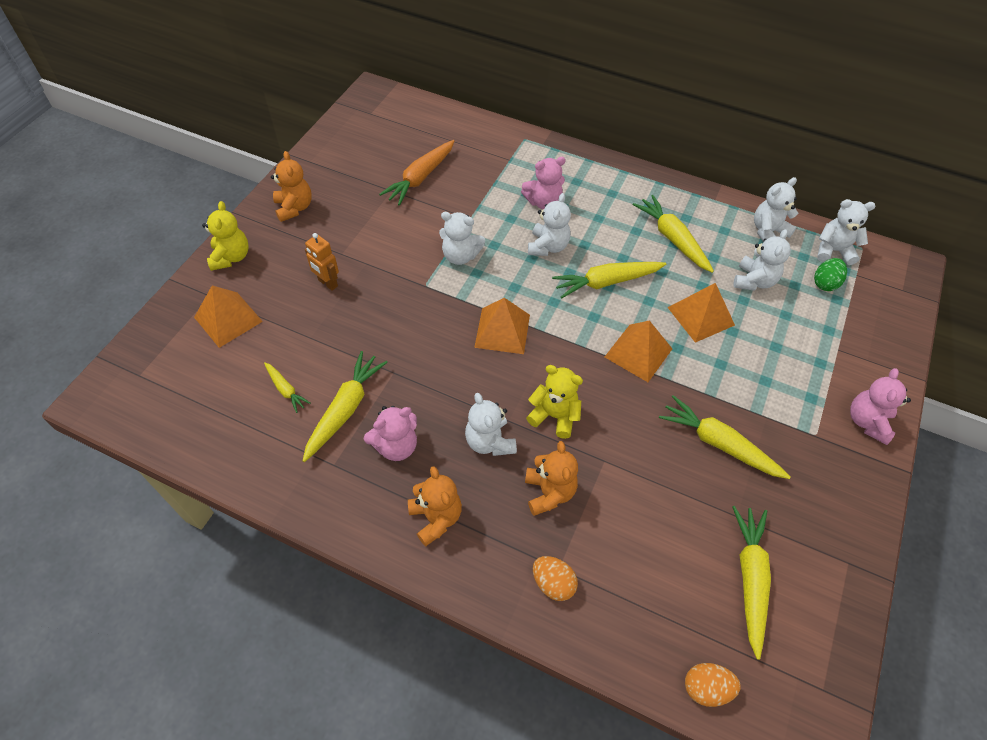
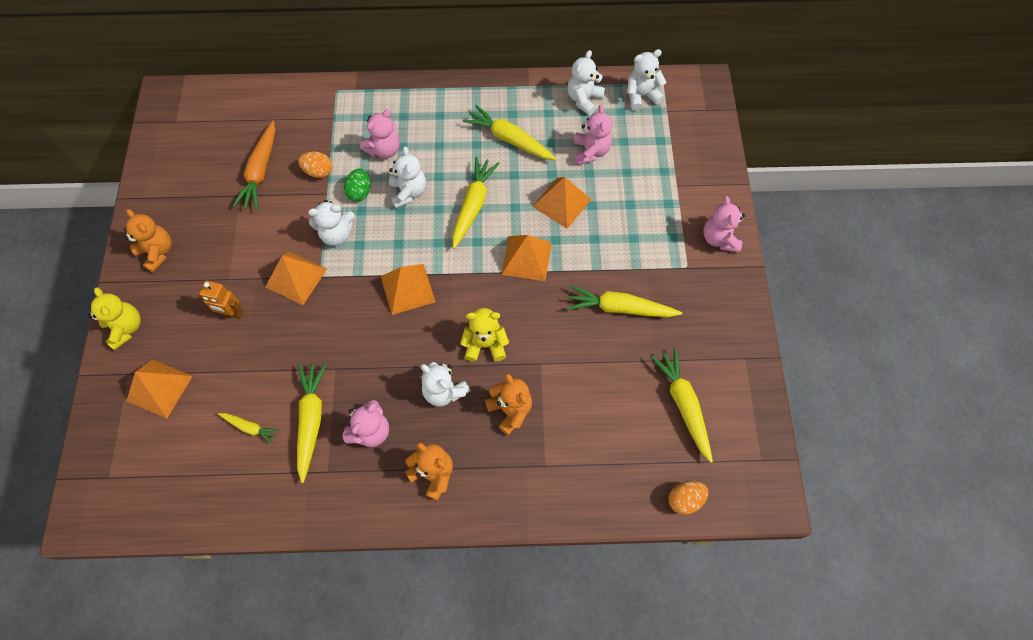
camera: 25 degrees left, 10 degrees up
(402, 277) = (296, 278): none -> orange pyramid
(553, 583) = (546, 479): orange egg -> orange egg (318, 171)
(606, 282) = (473, 205): yellow carrot -> yellow carrot turned 150 degrees clockwise
(754, 281) = (590, 151): white teddy bear -> pink teddy bear
(825, 283) = (646, 129): green egg -> green egg (360, 192)

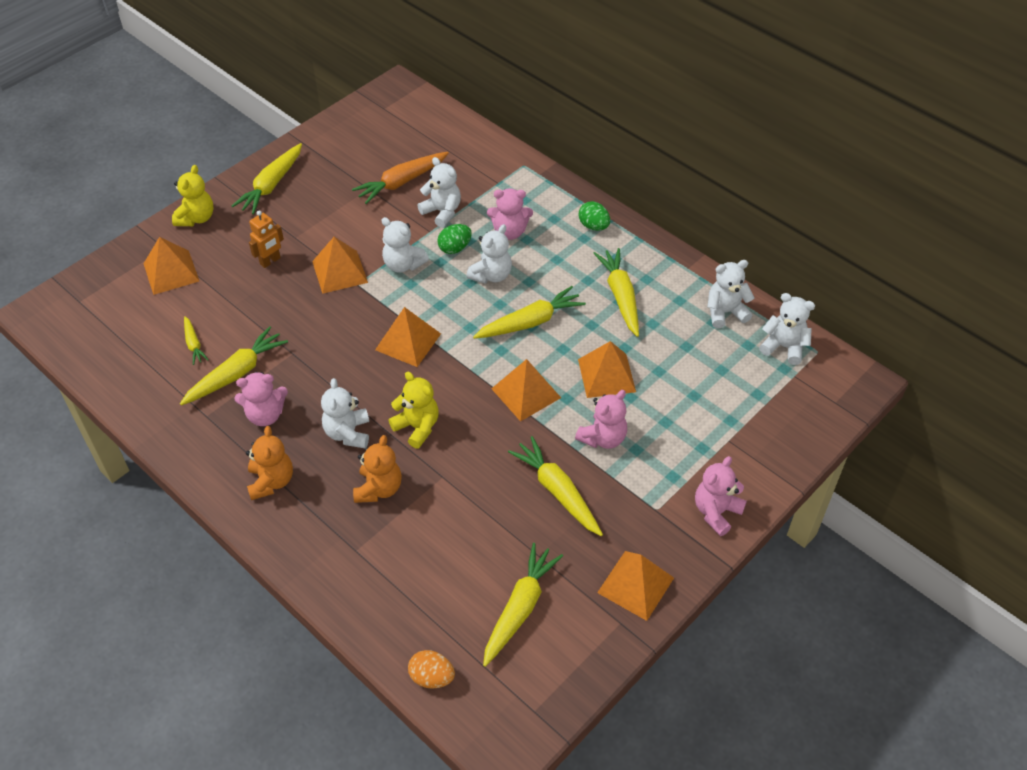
camera: 45 degrees right, 15 degrees down
(157, 252) = (271, 185): orange teddy bear -> yellow carrot
(231, 313) = (270, 261): orange robot -> orange robot turned 105 degrees counterclockwise
(318, 171) = (442, 212): orange egg -> white teddy bear
(436, 101) = (593, 226): none -> green egg
(590, 151) = (681, 356): pink teddy bear -> pink teddy bear (603, 438)
(728, 326) = (635, 585): none -> orange pyramid

